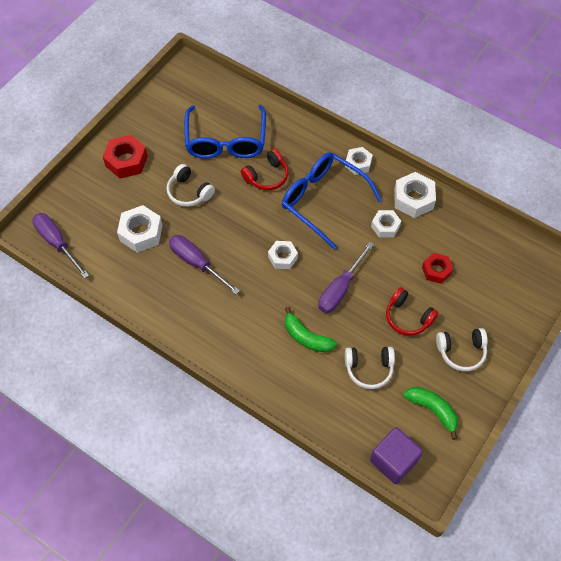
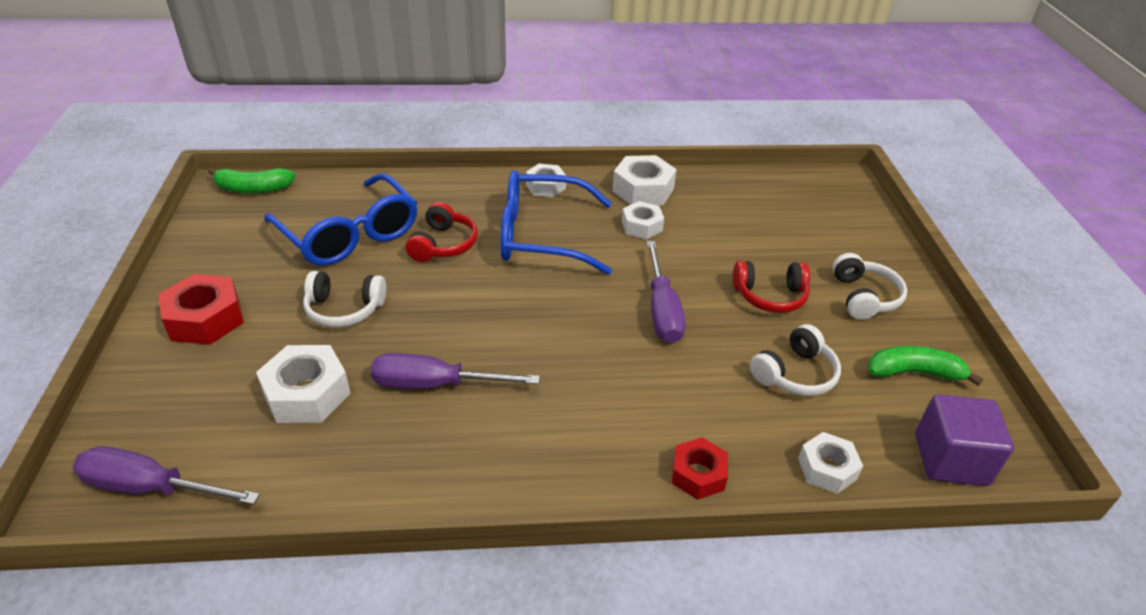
camera: 40 degrees left, 20 degrees down
(283, 257) = (553, 315): white nut -> white nut (827, 469)
(306, 337) = (681, 385): green banana -> green banana (253, 189)
(436, 270) = (743, 238): red nut -> red nut (698, 474)
(461, 352) = (864, 297): white headphones -> white headphones turned 45 degrees counterclockwise

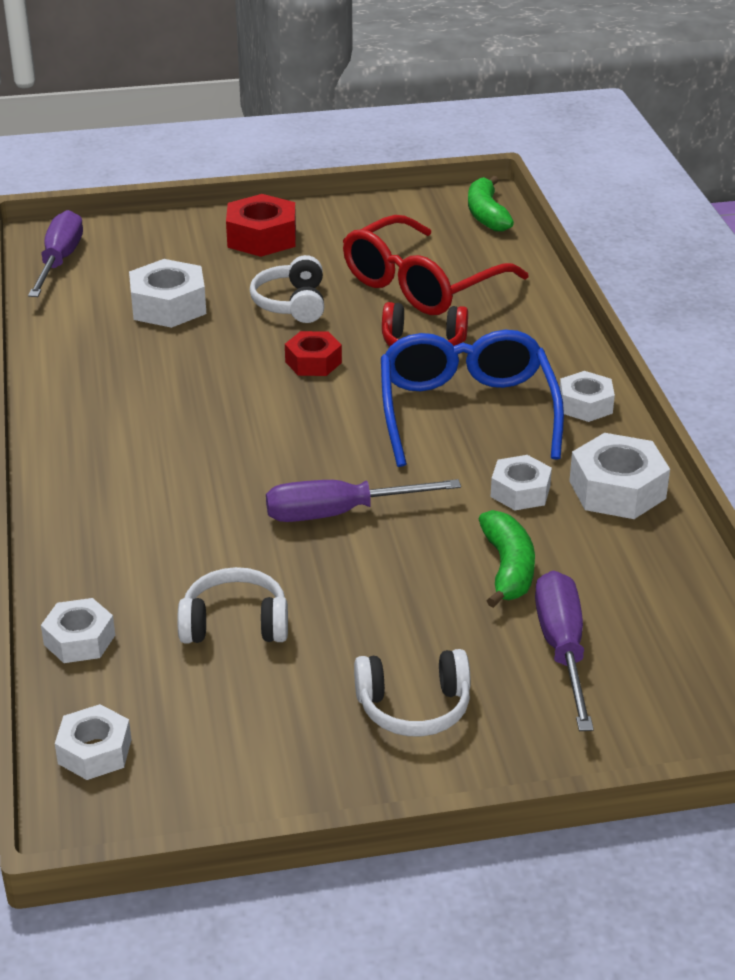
camera: 85 degrees right, 5 degrees down
(349, 234) = (422, 285): blue glasses -> red glasses
(435, 385) = (187, 371): purple screwdriver -> purple screwdriver (562, 649)
(698, 474) = (71, 543): red nut -> red nut (313, 362)
(770, 296) = (391, 609): red headphones -> none
(795, 374) = (235, 624): white headphones -> white headphones turned 135 degrees clockwise
(914, 373) = (252, 740): green banana -> green banana (507, 568)
(950, 459) = (95, 751): purple cube -> white nut

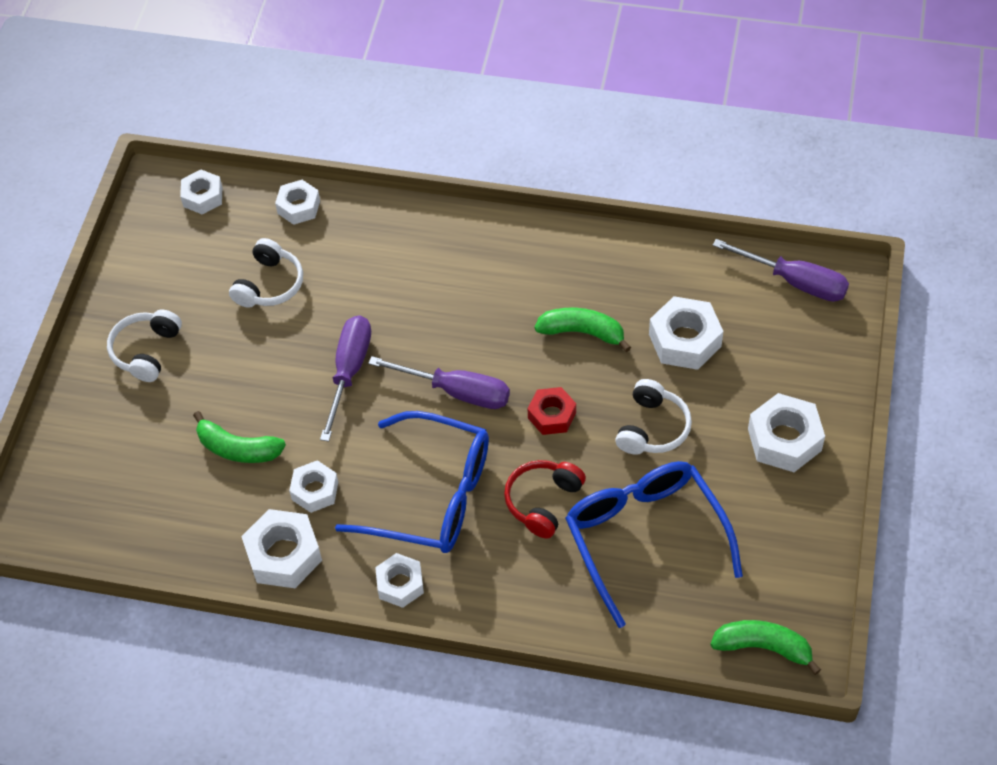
camera: 115 degrees right, 20 degrees up
(190, 366) = (582, 332): none -> green banana
(262, 237) = (784, 440): red nut -> white nut
(292, 303) = (652, 428): white headphones -> white headphones turned 90 degrees clockwise
(422, 285) = (645, 538): red glasses -> blue glasses
(562, 649) = (147, 447): purple screwdriver -> purple screwdriver (457, 391)

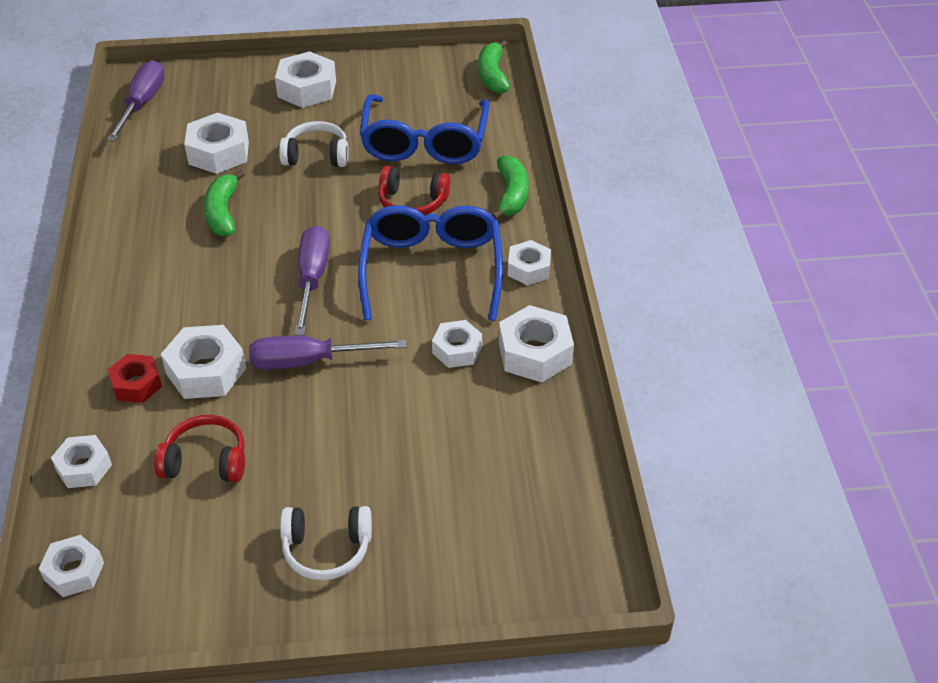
camera: 110 degrees left, 10 degrees down
(238, 448) = (430, 423): green banana -> green banana (511, 195)
(269, 284) = (206, 461): white headphones -> red headphones
(369, 295) = (206, 371): none -> white nut
(552, 415) = (321, 214): red nut -> red nut (136, 384)
(645, 538) = (424, 142): blue glasses -> blue glasses turned 45 degrees counterclockwise

